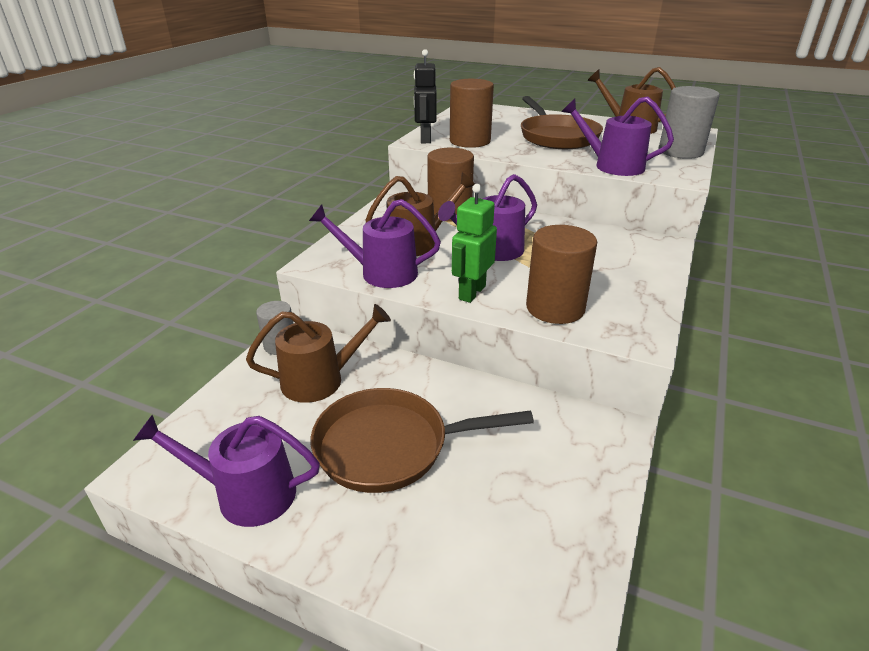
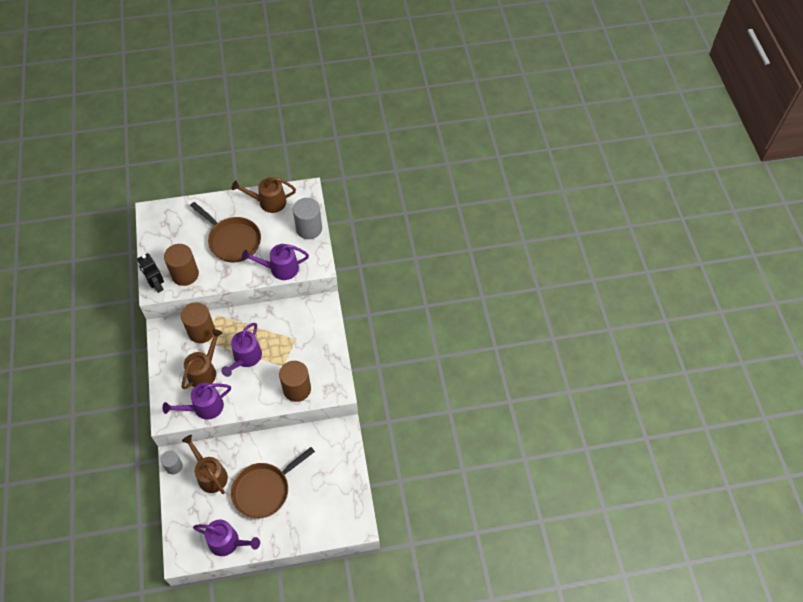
camera: 35 degrees left, 25 degrees up
(246, 493) = (227, 542): purple watering can -> purple watering can turned 135 degrees counterclockwise
(320, 380) = (210, 475): brown watering can -> brown watering can turned 75 degrees counterclockwise
(471, 292) = (255, 398): green robot -> none

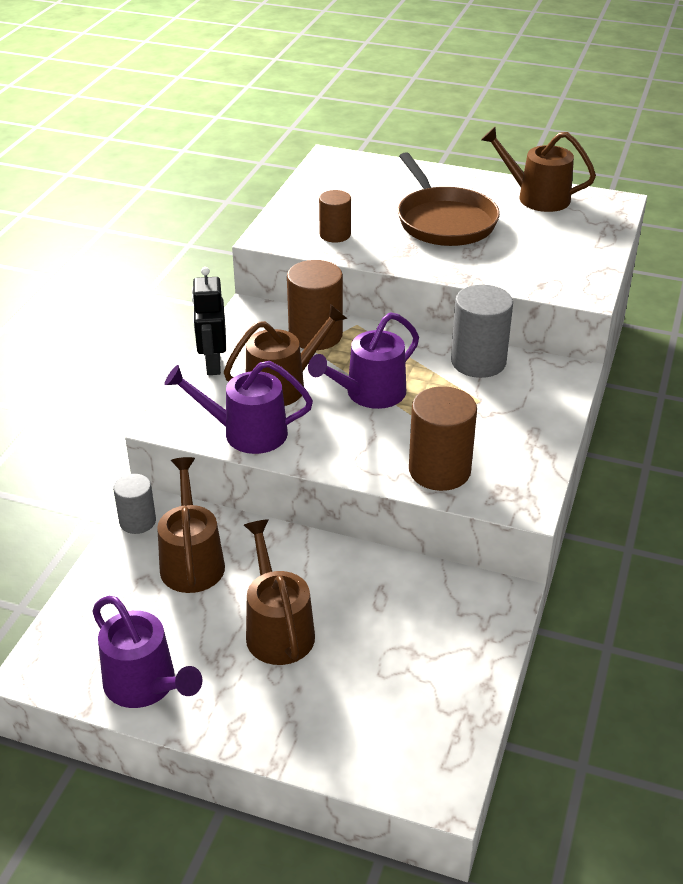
camera: 30 degrees right, 20 degrees down
(156, 285) = (278, 233): black robot -> black robot (213, 364)
(185, 274) = (335, 235): brown cylinder -> brown cylinder, size x0.60
(264, 490) = (277, 629): brown pan -> brown watering can
(280, 268) = (508, 275): purple watering can -> none
(309, 229) = (592, 245): grey cylinder -> grey cylinder (478, 362)

